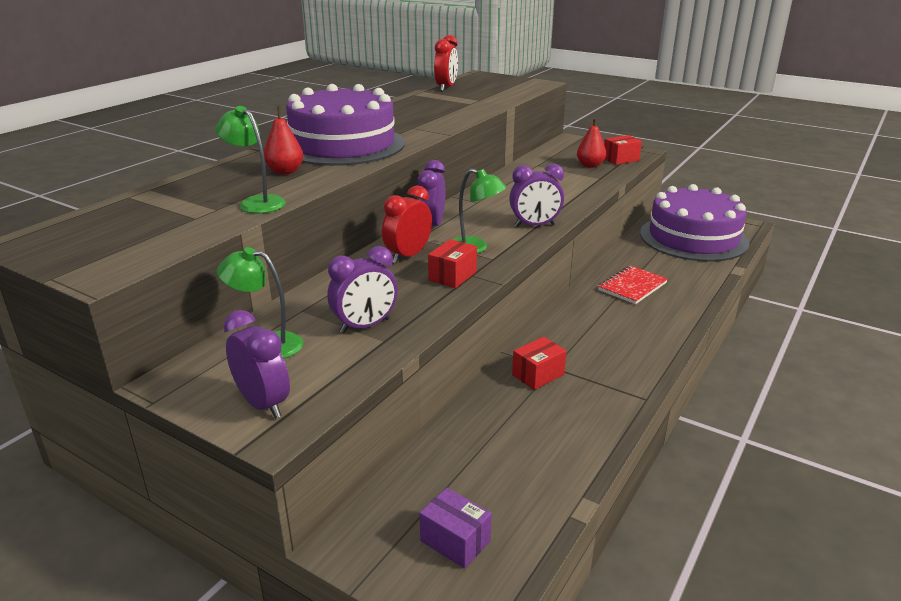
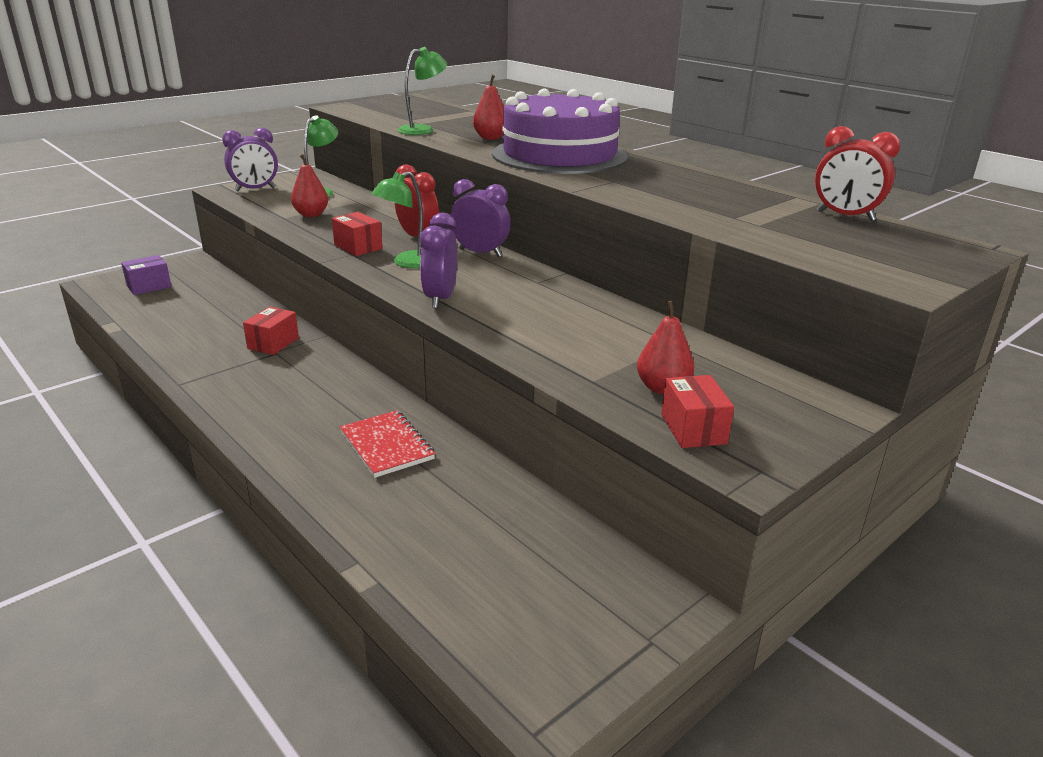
camera: 105 degrees right, 0 degrees up
(365, 326) = (311, 214): purple clock -> red pear
(538, 375) = (273, 343): red box -> red box turned 45 degrees clockwise
(693, 238) = (514, 577): purple cake -> none

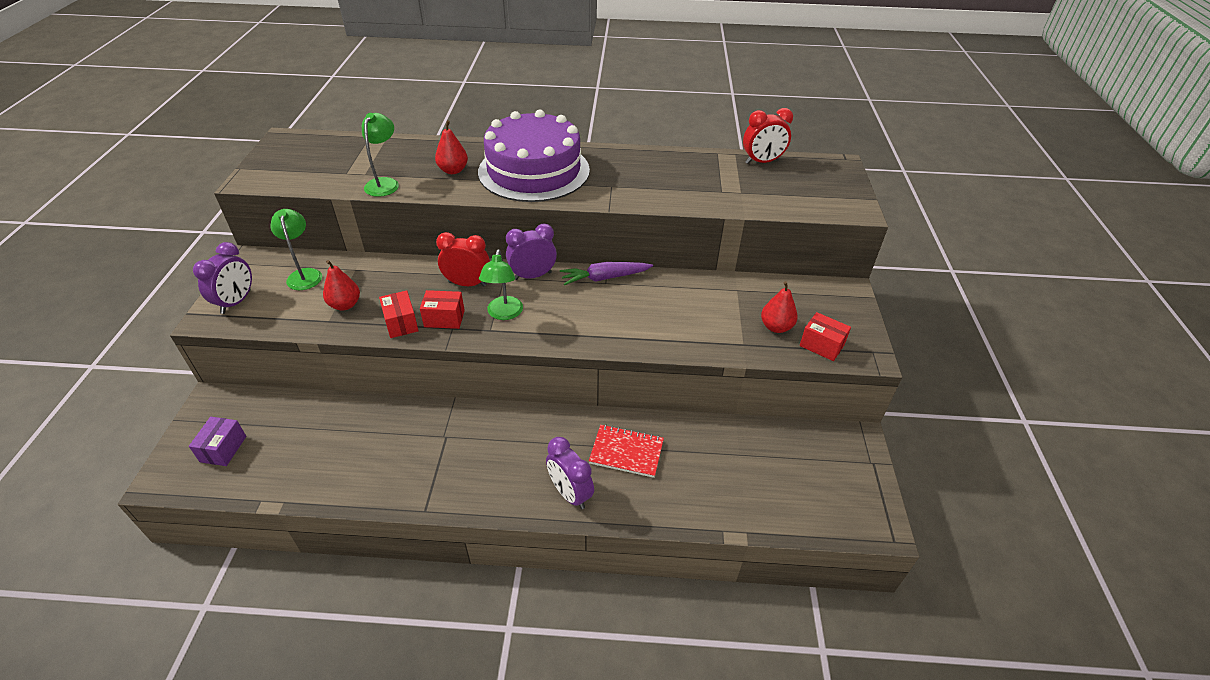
camera: 45 degrees left, 15 degrees up
(273, 343) = (430, 430): red box -> red box (401, 323)
(440, 299) = (577, 333): purple clock -> purple clock (570, 493)
(543, 279) = (604, 278): none -> purple carrot

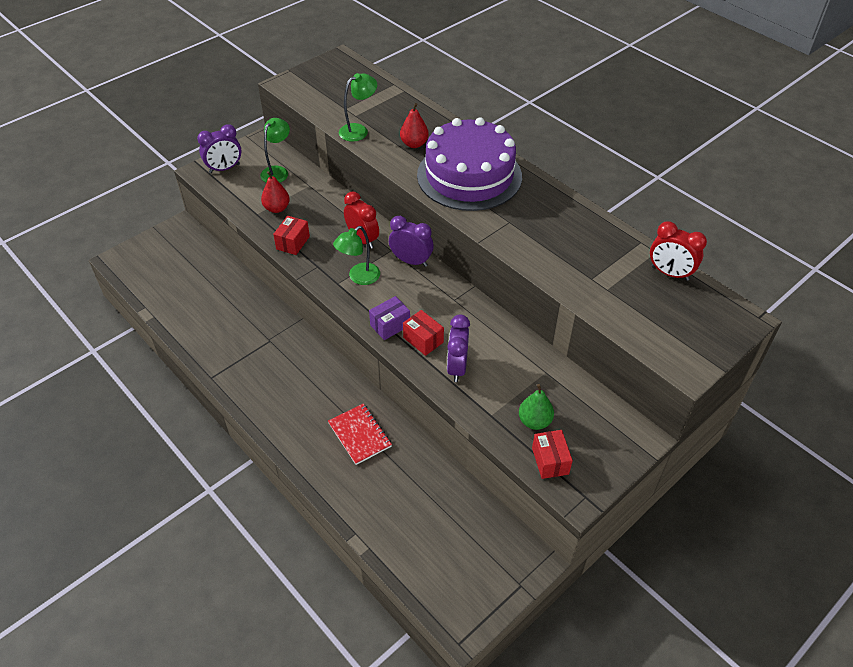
camera: 45 degrees right, 5 degrees up
(223, 449) = (157, 262): purple box -> purple box (390, 325)
(444, 318) = (320, 256): red box -> red box (423, 340)
(570, 493) = (296, 432): purple clock -> purple clock (457, 367)
(604, 278) = (458, 295): purple carrot -> none
(776, 327) = (534, 421): red pear -> green pear

